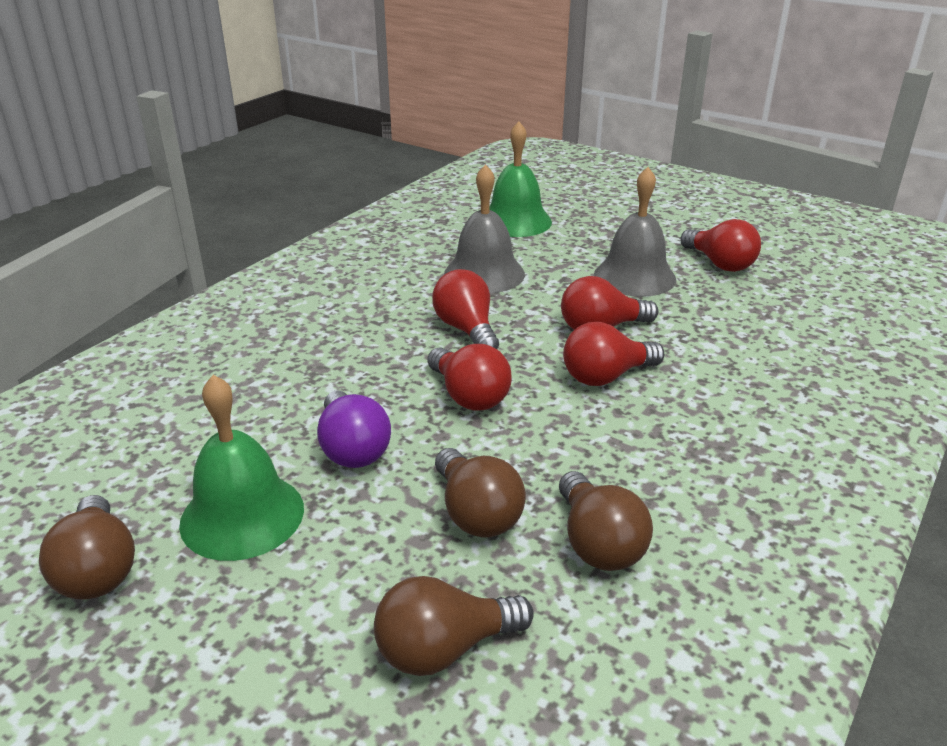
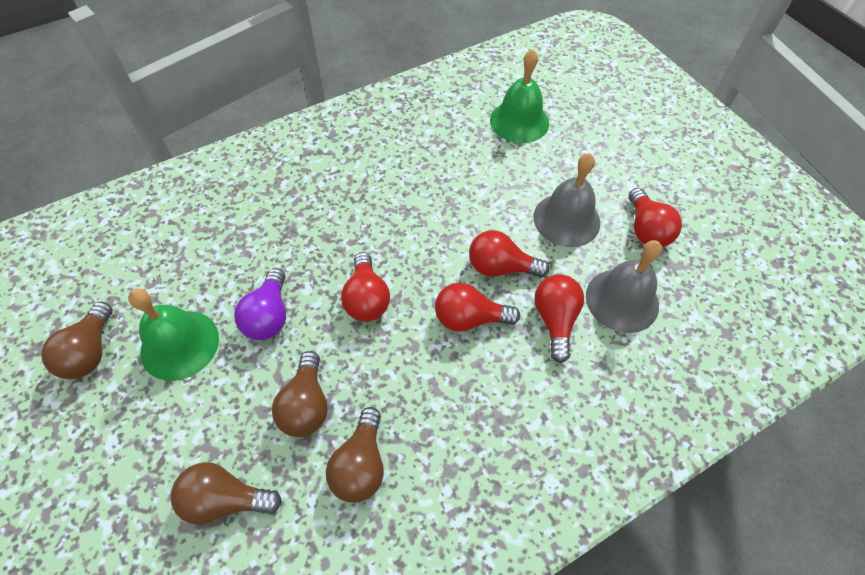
camera: 25 degrees right, 25 degrees up
(466, 330) = (406, 231): red light bulb -> red light bulb (555, 320)
(484, 273) = (456, 175): grey bell -> grey bell (622, 300)

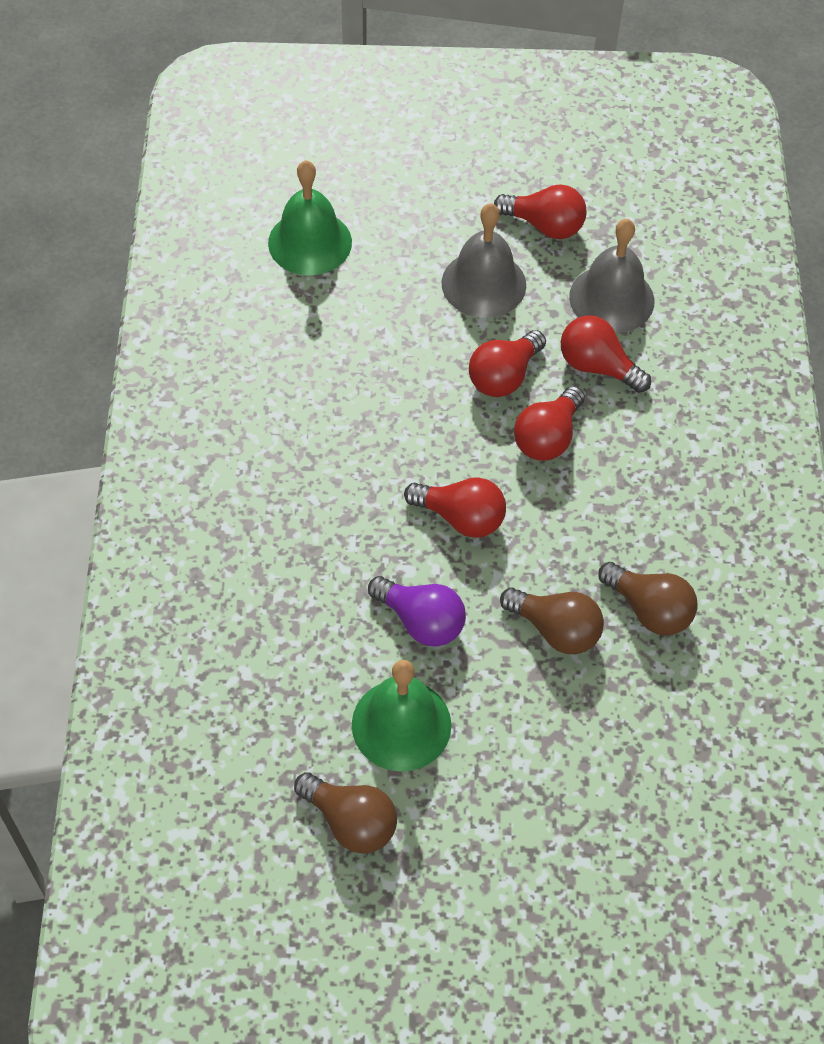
camera: 60 degrees left, 0 degrees up
(225, 499) = (616, 742): brown light bulb -> none

